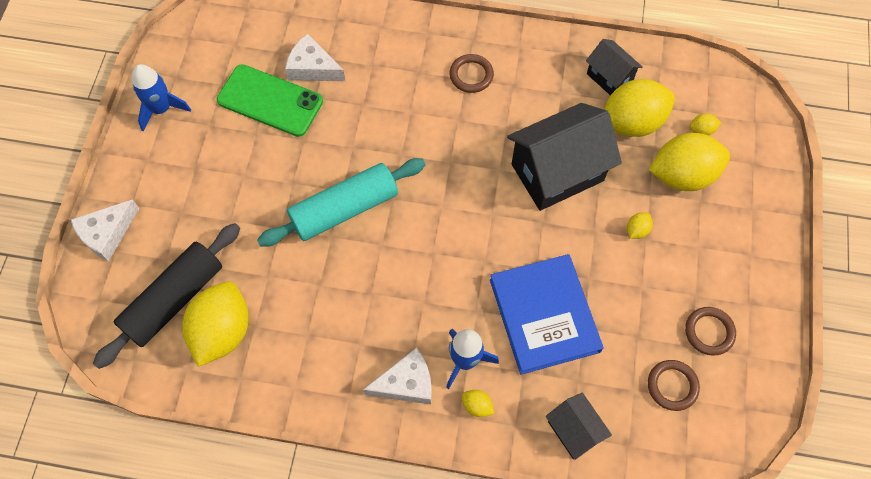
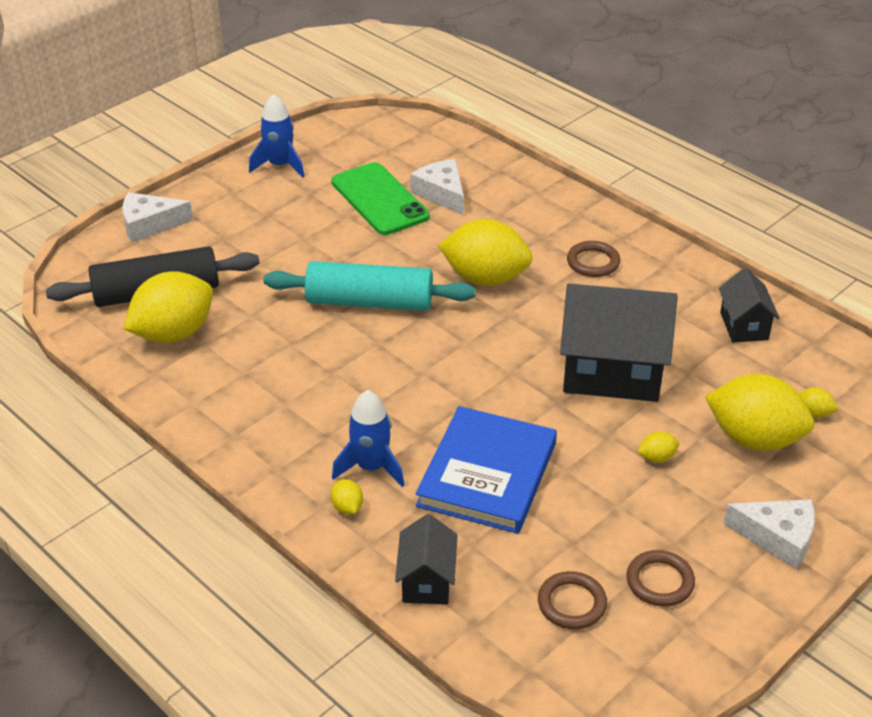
camera: 35 degrees right, 25 degrees down
(406, 383) = (297, 454): white cheese -> white cheese (777, 537)
(632, 122) = (735, 371): yellow lemon -> yellow lemon (485, 278)

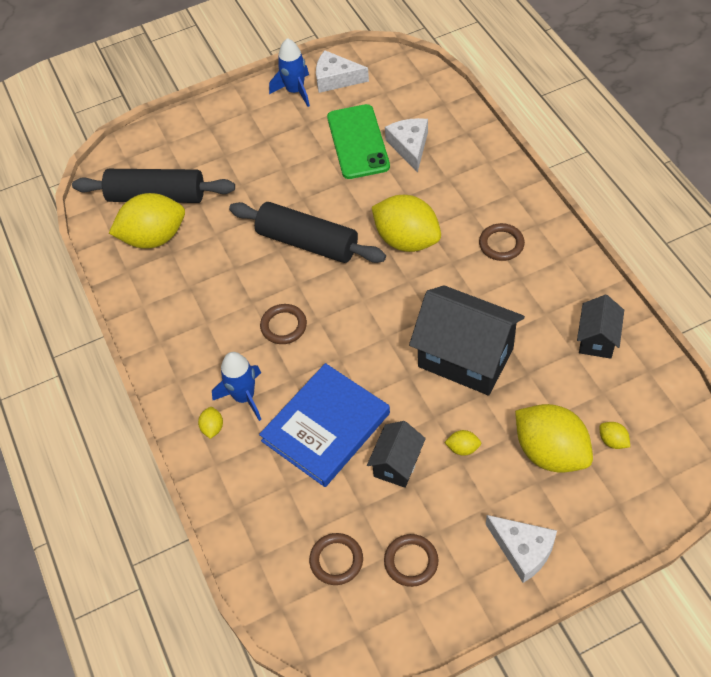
camera: 25 degrees right, 15 degrees up
(149, 224) = (176, 129): white cheese -> white cheese (336, 79)
(370, 302) = (307, 242): turquoise rolling pin -> black rolling pin
(383, 387) = (283, 326): none -> brown ring
(426, 581) = (241, 508): black house -> black house (397, 464)

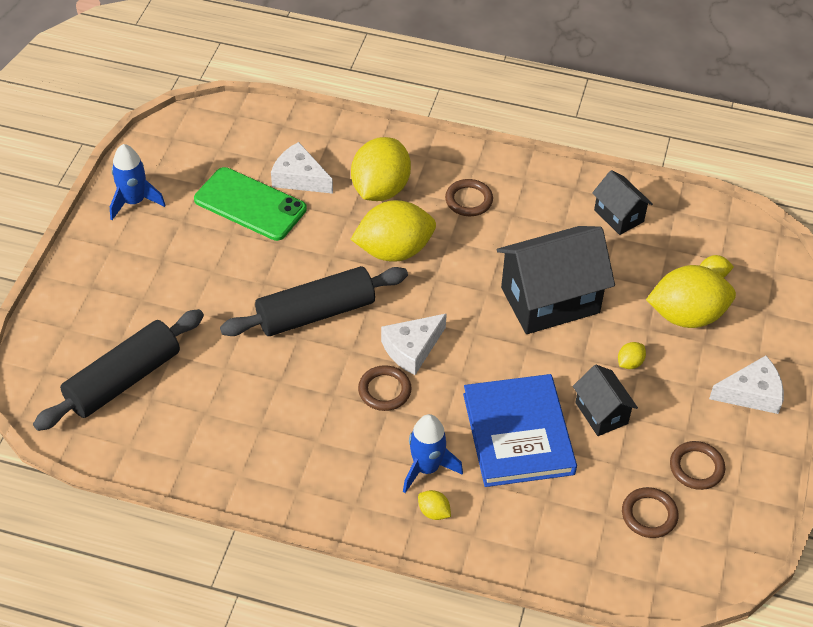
camera: 55 degrees left, 5 degrees down
(154, 237) = (170, 414): yellow lemon -> yellow lemon (380, 189)
(336, 79) = (159, 167): white cheese -> white cheese (412, 348)

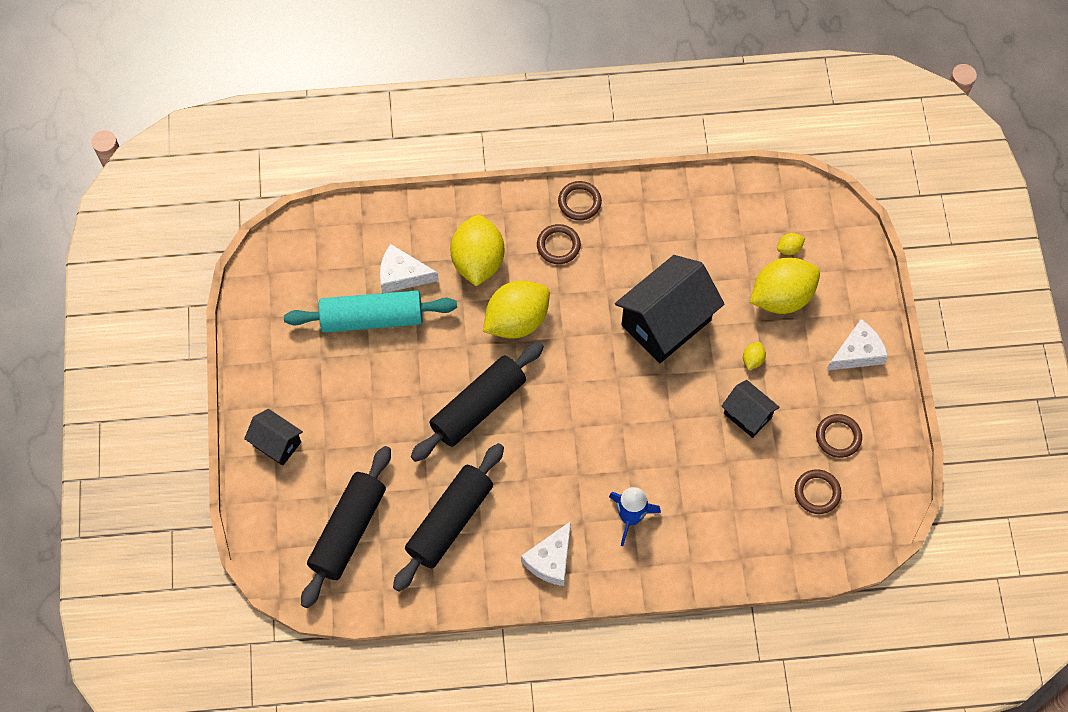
camera: 20 degrees left, 15 degrees up
(134, 201) = (268, 352): blue rocket -> none
(232, 406) = (450, 521): none -> black rolling pin
(250, 204) = (372, 318): green phone -> turquoise rolling pin
(384, 390) = (567, 459): brown ring -> brown ring (579, 202)
(412, 348) = (572, 412): white cheese -> white cheese (550, 560)
(433, 512) = (652, 554): yellow lemon -> none
(518, 434) = (689, 459): blue book -> none
(618, 216) = (690, 216): black house -> black house (276, 443)

